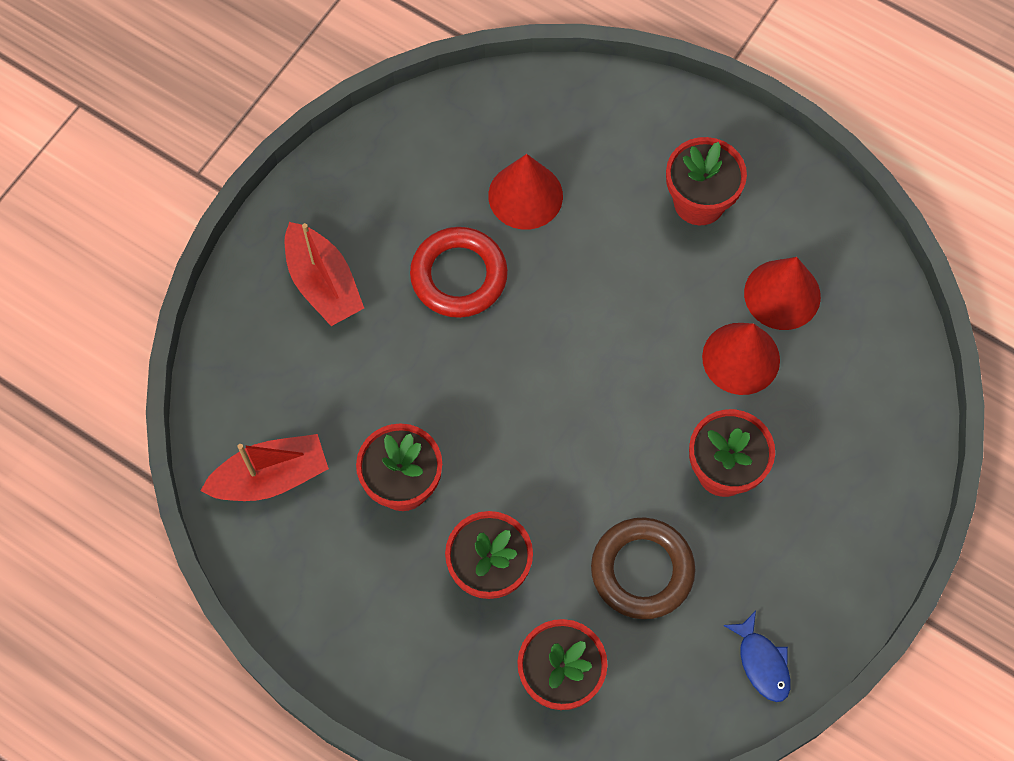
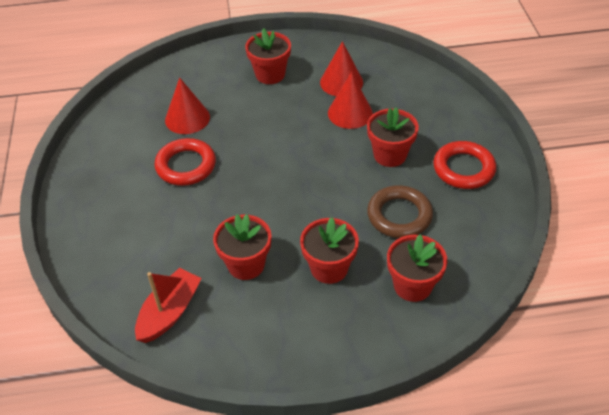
camera: 40 degrees left, 20 degrees down
(323, 284) = (116, 212): red boat -> none
(762, 663) = (491, 211): blue fish -> none
(795, 572) = (463, 169): none -> red ring

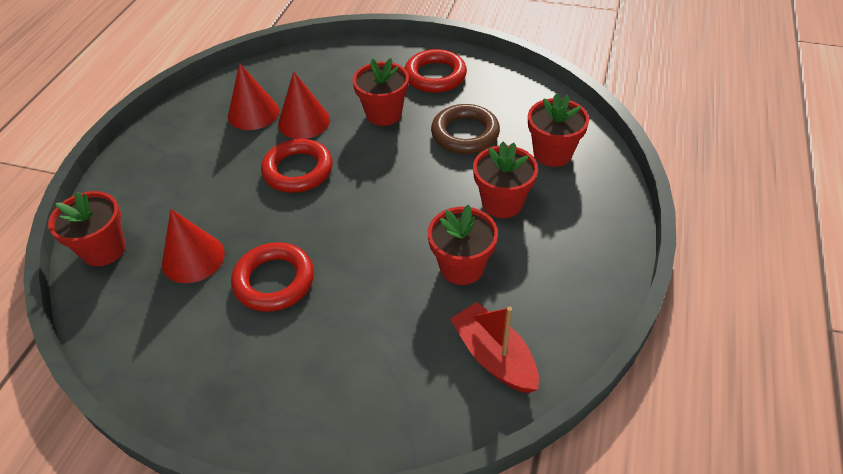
camera: 65 degrees left, 0 degrees up
(270, 74) = (187, 163): red flower pot -> red flower pot (104, 249)
(295, 132) = (298, 170): none -> red ring

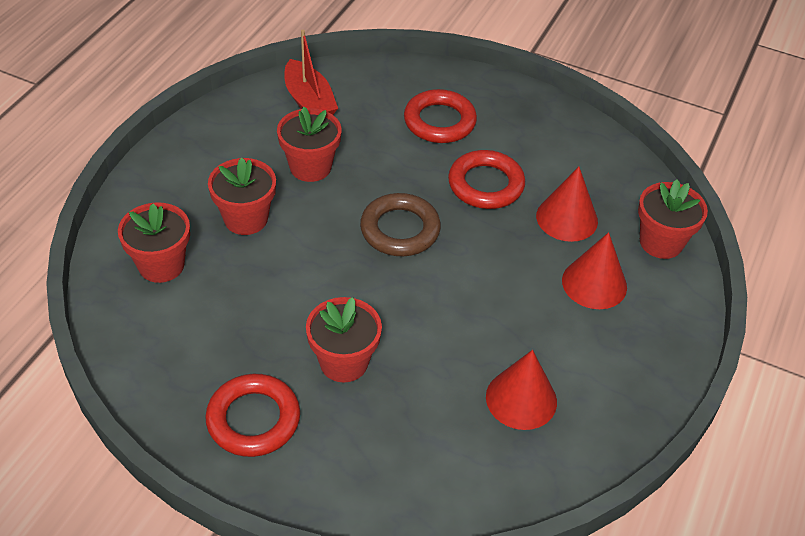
camera: 175 degrees left, 0 degrees up
(298, 170) = (461, 297): red ring -> red ring (439, 121)
(304, 121) = (451, 370): red cone -> red cone (594, 283)
(465, 134) = (250, 311): brown ring -> brown ring (400, 230)

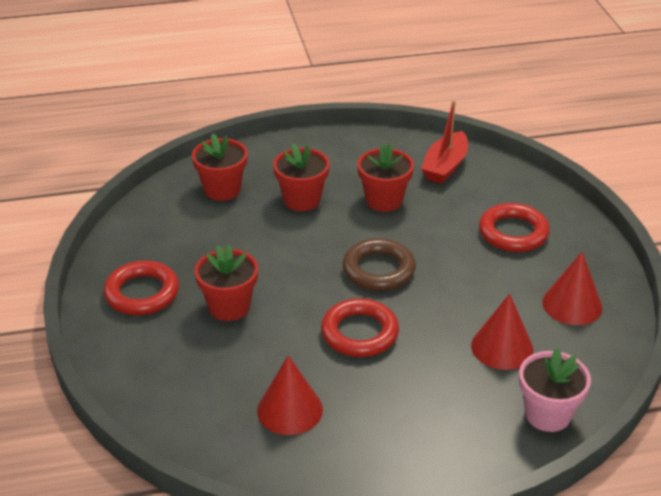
camera: 55 degrees right, 10 degrees down
(486, 184) = (479, 288): red ring -> red ring (359, 333)
(594, 283) = (451, 395): red cone -> red cone (572, 305)
(661, 242) = (547, 414): red flower pot -> pink flower pot

